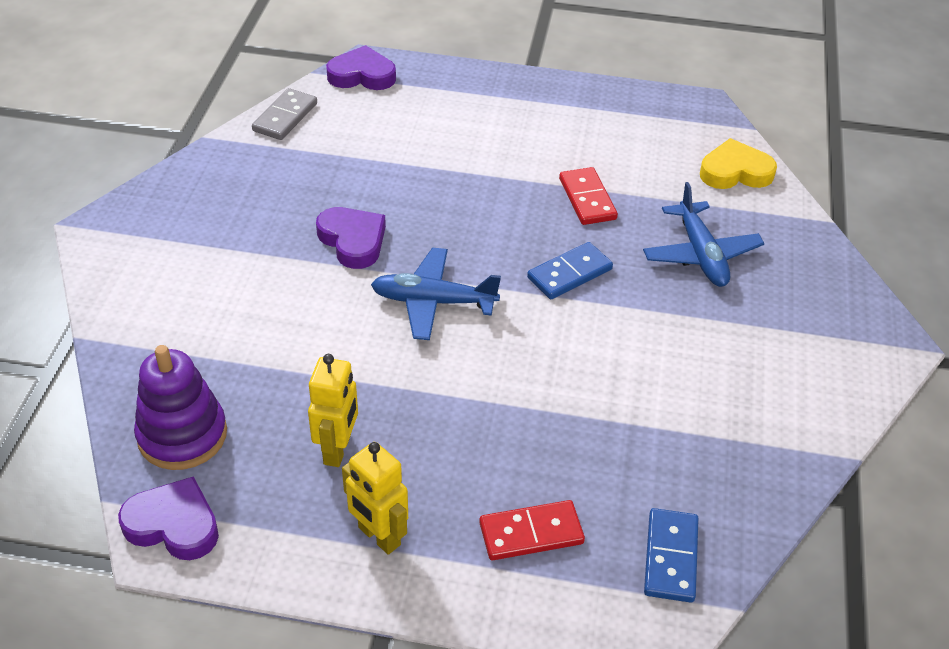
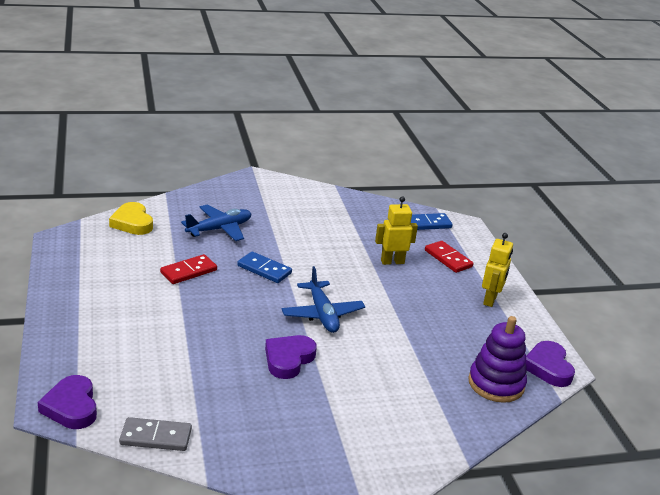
camera: 115 degrees left, 15 degrees down
(338, 449) = (454, 324): yellow robot -> yellow robot (392, 262)

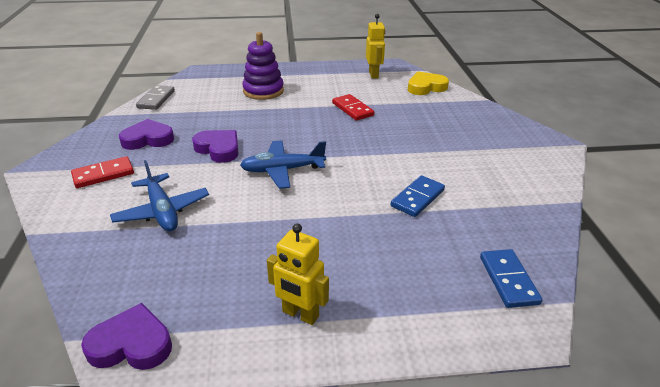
camera: 100 degrees right, 5 degrees up
(71, 407) = (198, 76): purple heart -> purple heart (148, 139)
(219, 229) = (429, 123): blue plane -> blue plane (162, 211)
(264, 269) = (360, 143): blue domino -> blue domino (417, 198)
(392, 262) = (390, 229): yellow robot -> yellow robot (374, 74)
(448, 259) = (408, 286): red domino -> red domino (103, 174)
(496, 384) = (125, 279): purple stacking toy -> purple stacking toy (263, 91)

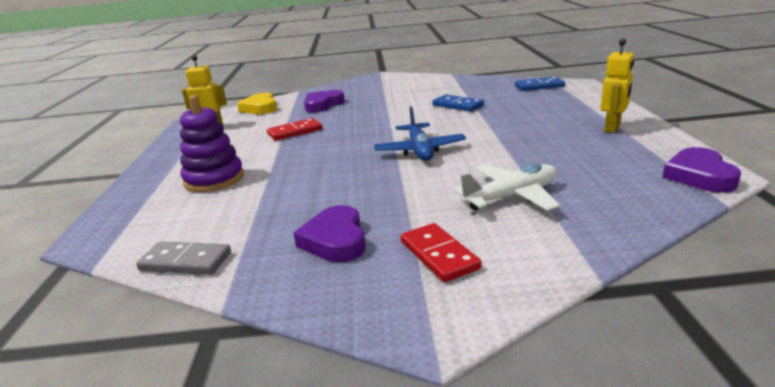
camera: 85 degrees left, 10 degrees down
(162, 211) = (511, 197): blue plane -> white plane
(218, 149) = (372, 186): purple heart -> purple heart (323, 105)

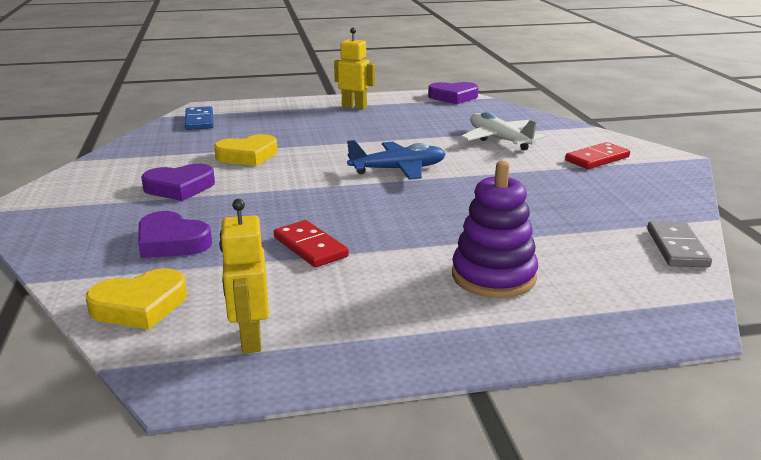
camera: 100 degrees left, 0 degrees up
(335, 240) = (598, 191): purple heart -> purple heart (179, 187)
(457, 105) = (247, 156): blue domino -> yellow heart

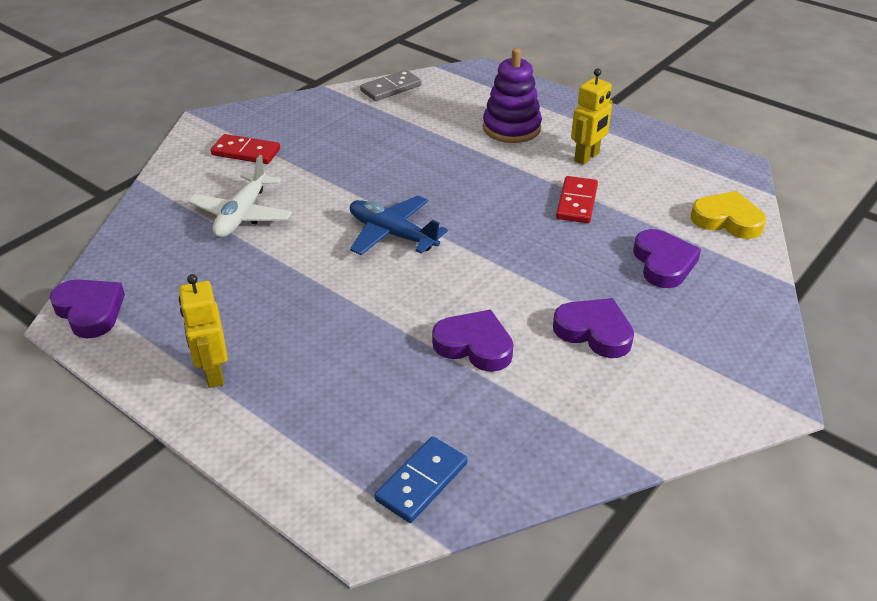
camera: 130 degrees left, 15 degrees up
(247, 156) = (474, 345): yellow heart -> purple heart
(250, 339) = (684, 167): yellow robot -> yellow robot (587, 157)

